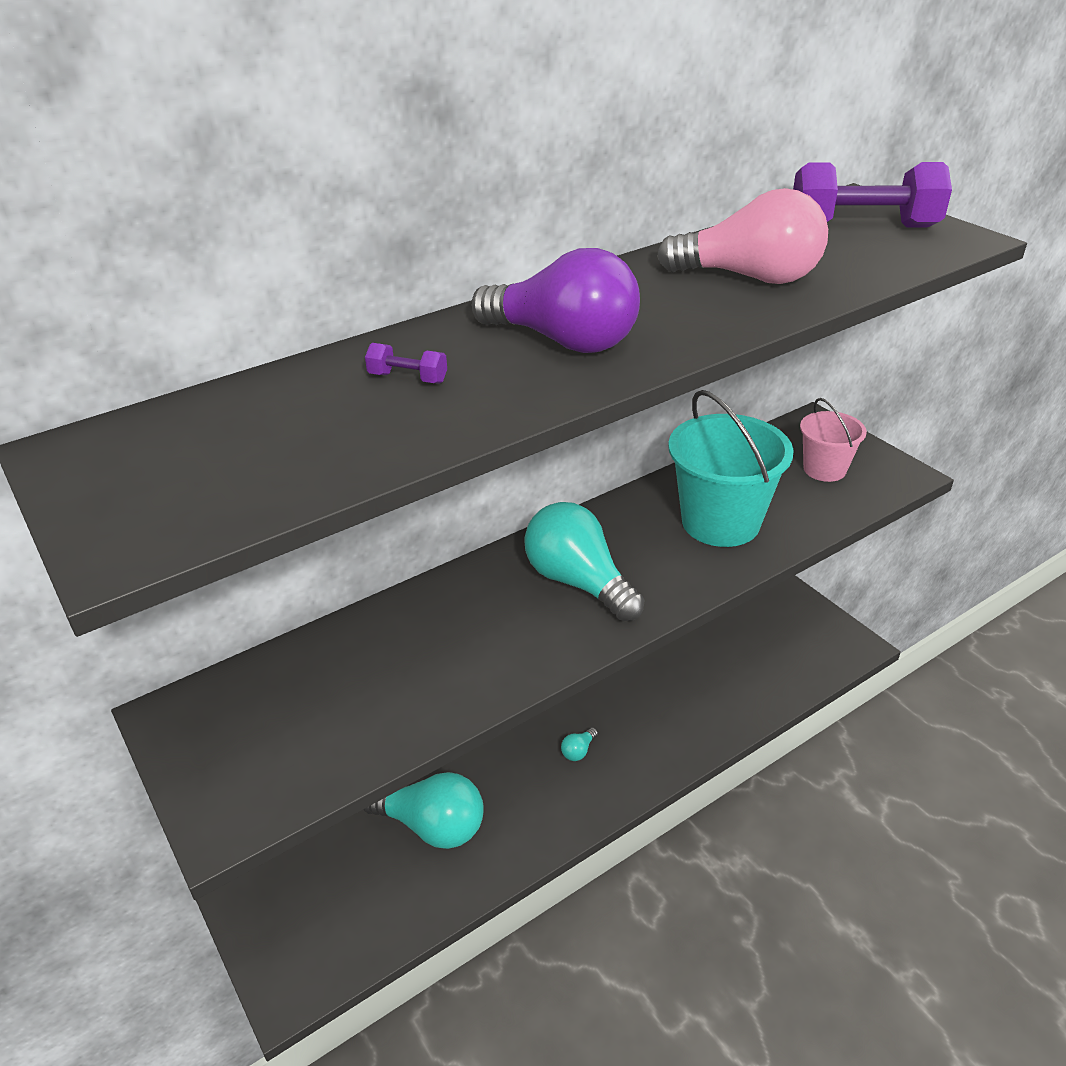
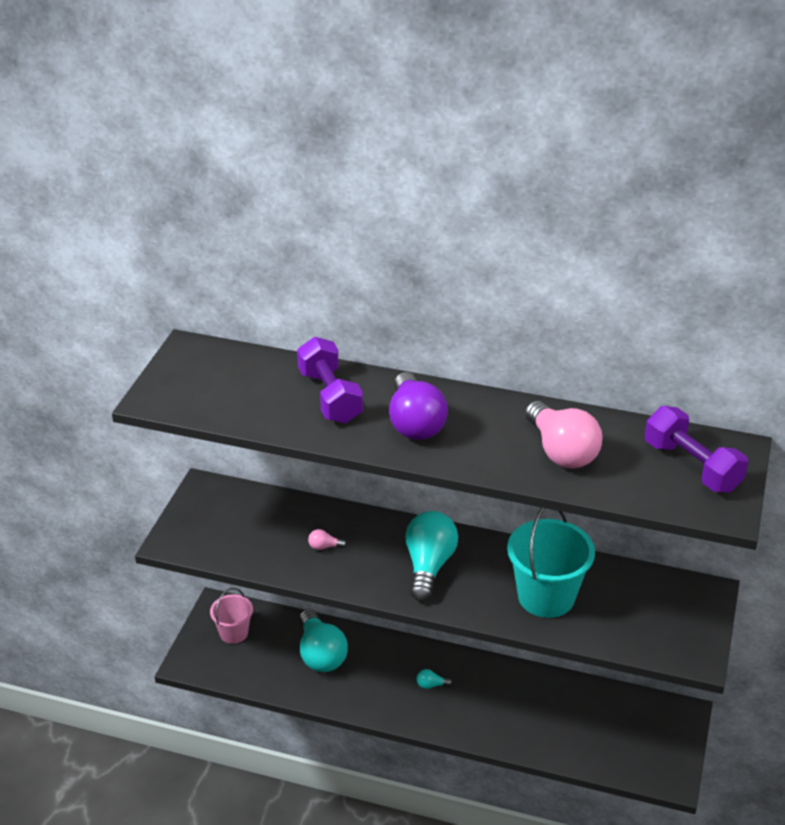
camera: 50 degrees right, 0 degrees up
(408, 378) = (330, 397): purple dumbbell -> purple dumbbell, size x2.37
(440, 654) = (324, 547): none -> pink light bulb
(824, 469) = (658, 619): pink bucket -> pink bucket (233, 633)

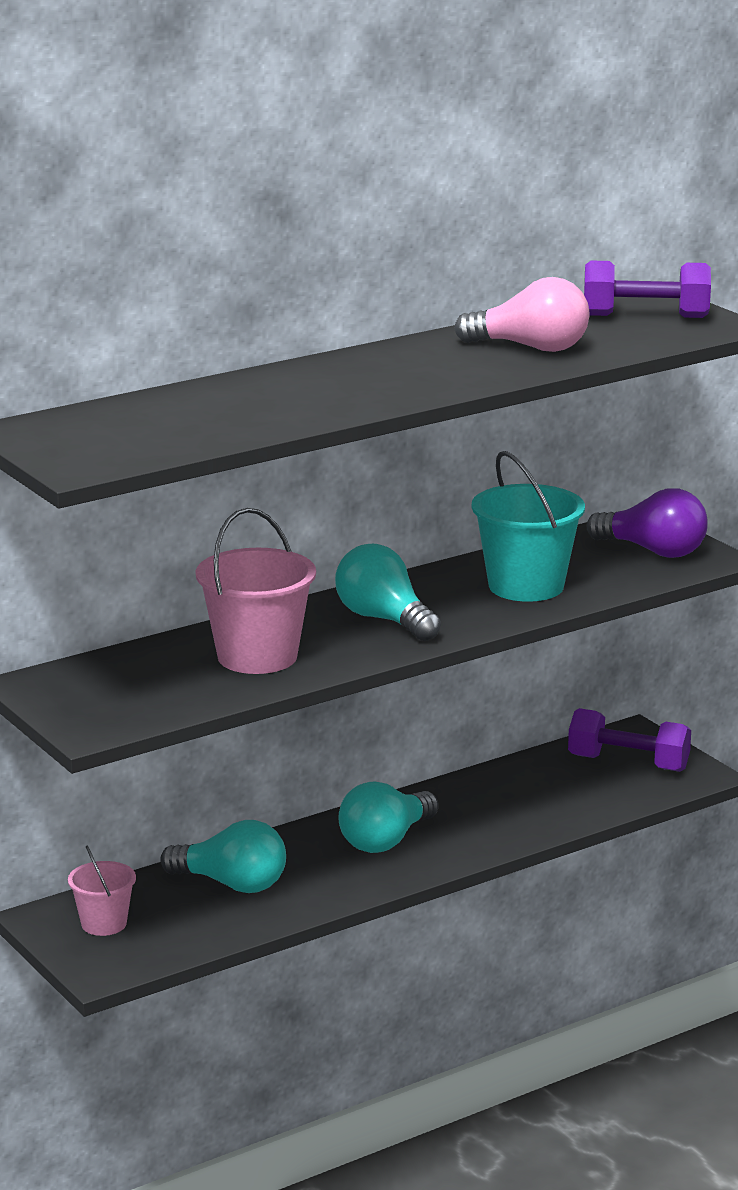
camera: 50 degrees left, 15 degrees down
(324, 547) = (257, 656): pink light bulb -> pink bucket
(330, 397) = (250, 399): purple dumbbell -> purple dumbbell (628, 763)
(415, 423) = (370, 382): purple light bulb -> purple light bulb (653, 551)
(431, 685) = (386, 841): turquoise light bulb -> turquoise light bulb, size x2.49

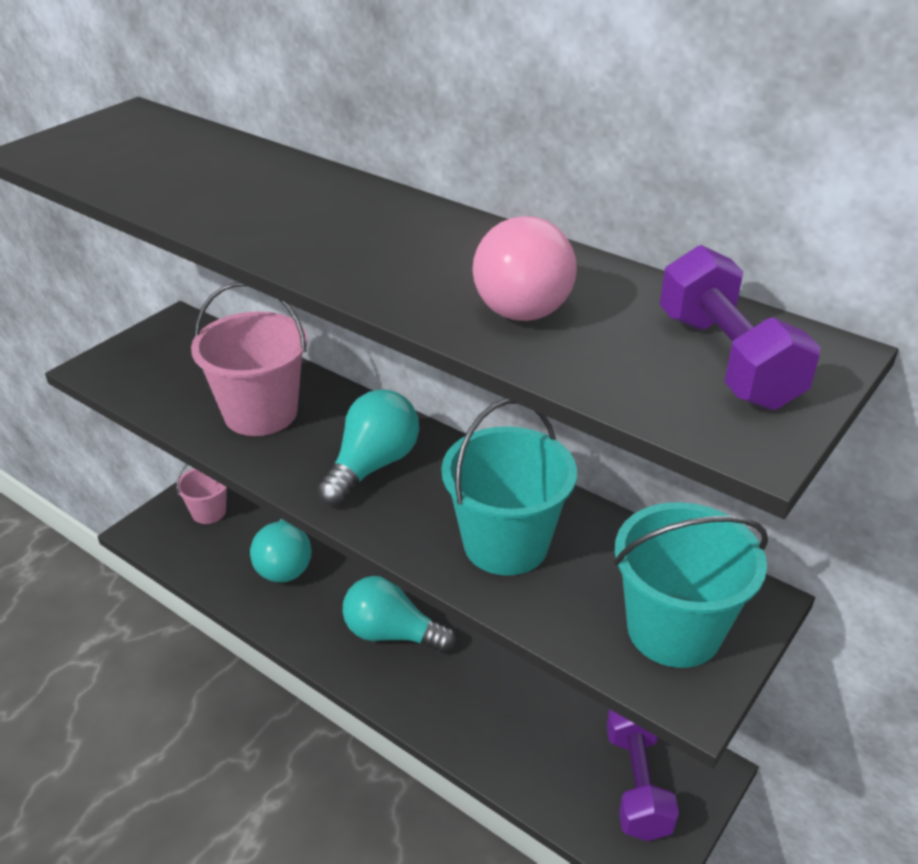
camera: 70 degrees right, 15 degrees up
(653, 551) = (674, 630): purple light bulb -> turquoise bucket

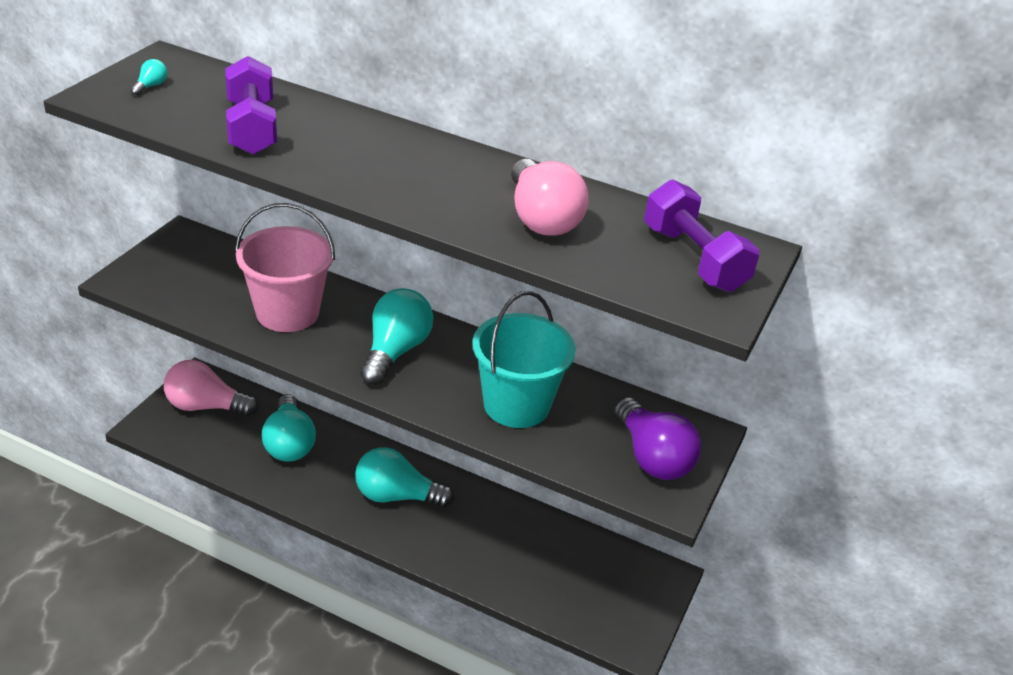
camera: 15 degrees left, 0 degrees up
(101, 141) = (151, 86): none -> turquoise light bulb
(209, 512) = (205, 406): pink bucket -> pink light bulb
(637, 783) = (615, 590): purple dumbbell -> purple dumbbell (252, 128)
(674, 630) = (652, 457): turquoise bucket -> purple light bulb

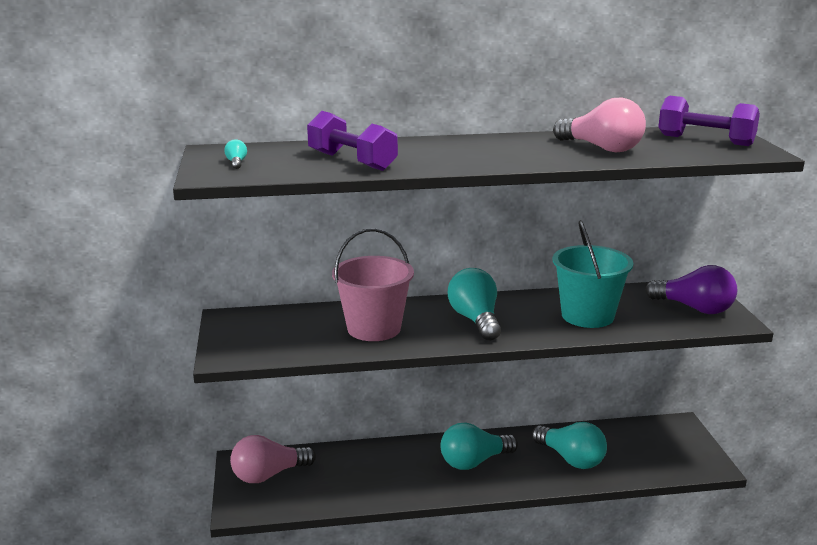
camera: 30 degrees left, 15 degrees down
(289, 443) = (361, 468): turquoise light bulb -> turquoise light bulb (571, 459)

